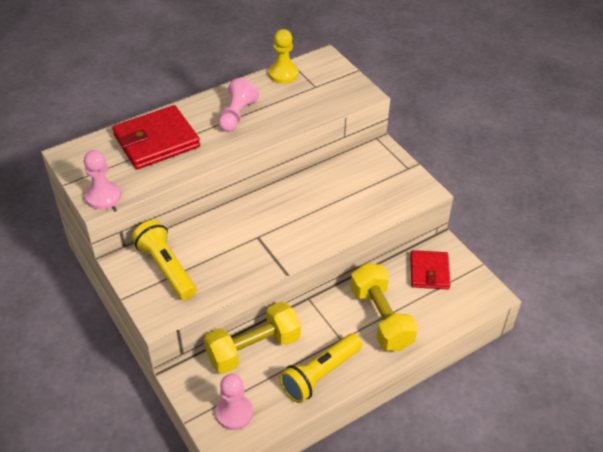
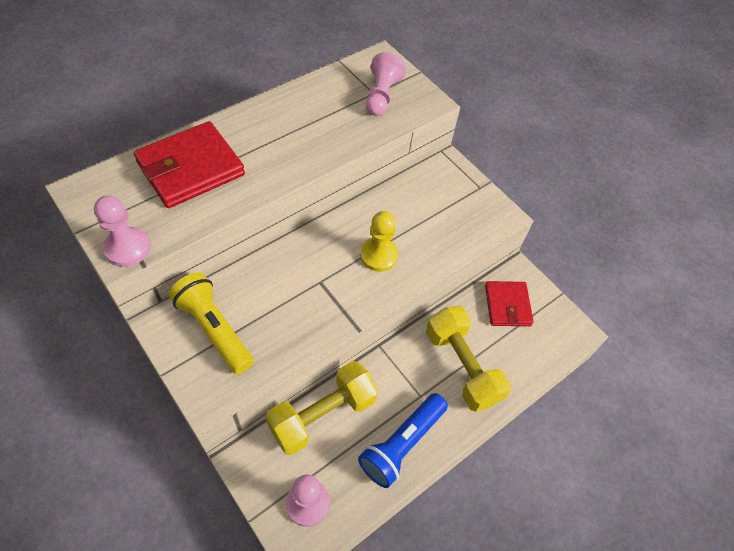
camera: 10 degrees left, 10 degrees up
(237, 115) = (285, 132): pink pawn -> pink pawn (381, 96)
(283, 74) = (335, 77): yellow pawn -> yellow pawn (378, 255)
(320, 374) = (402, 444): yellow flashlight -> blue flashlight

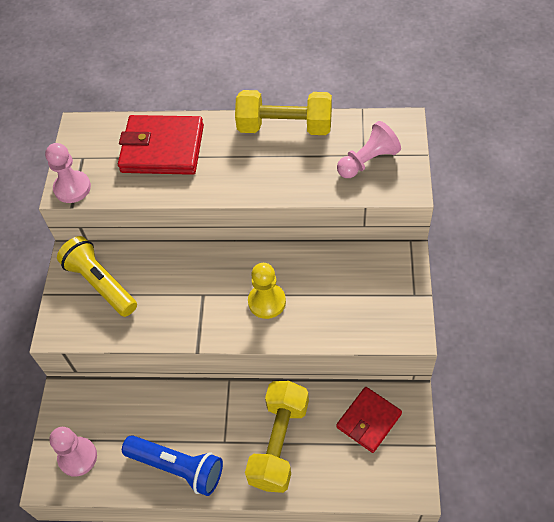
camera: 50 degrees right, 0 degrees up
(214, 329) = (100, 284): yellow flashlight -> yellow flashlight turned 45 degrees counterclockwise
(322, 415) = (141, 402): yellow dumbbell -> yellow dumbbell (285, 127)
(402, 444) = (177, 467): blue flashlight -> blue flashlight turned 150 degrees counterclockwise

